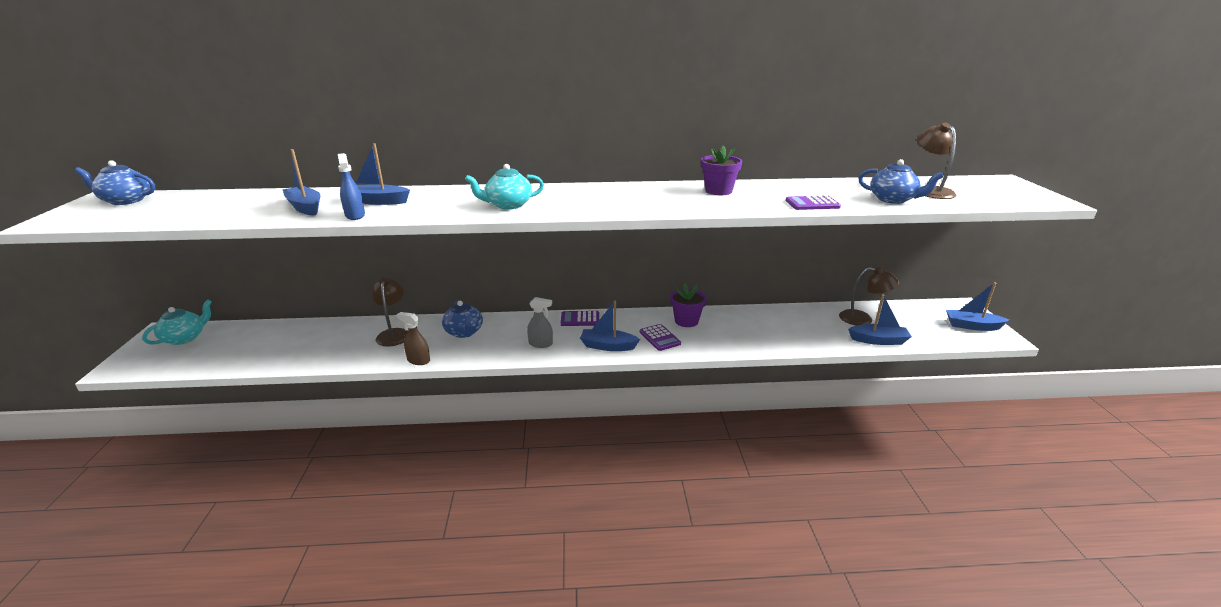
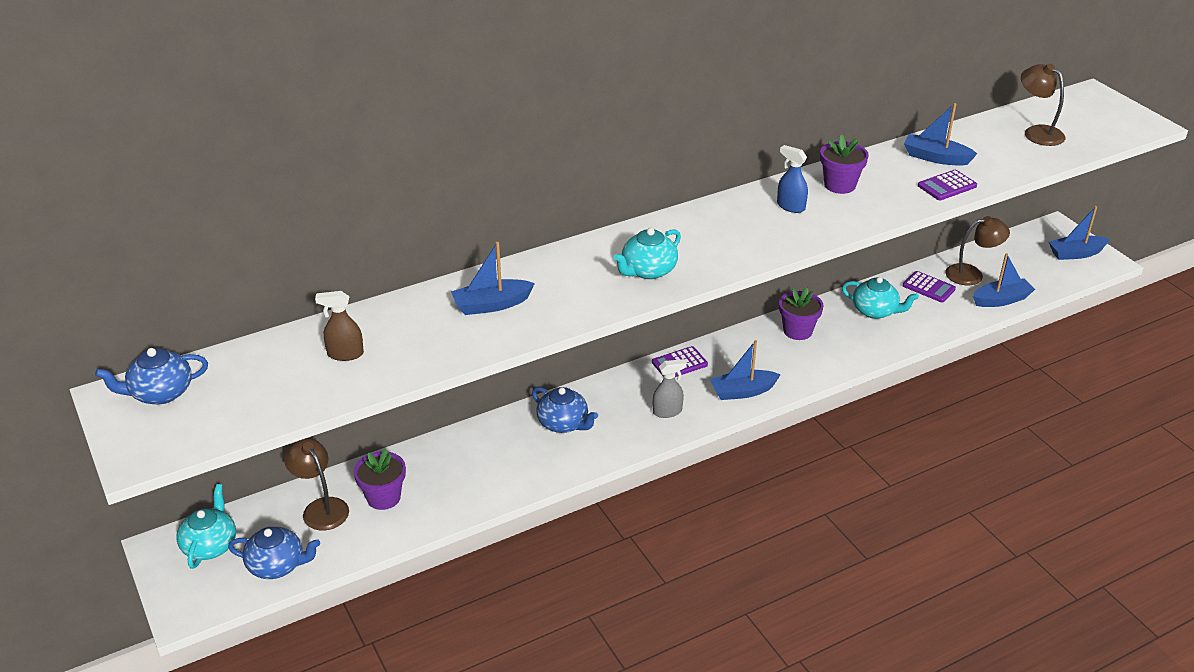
camera: 25 degrees left, 10 degrees up
(305, 207) = (421, 340): blue boat -> blue boat (935, 158)
(306, 341) = (383, 497): none -> purple flower pot
(355, 215) = (502, 336): blue spray bottle -> blue spray bottle (790, 206)
(394, 334) = (480, 452): brown lamp -> brown lamp (321, 508)
(418, 360) = (552, 477): brown spray bottle -> brown spray bottle (345, 354)
(659, 338) = (787, 363): purple calculator -> purple calculator (928, 287)
(760, 323) = (875, 311): none -> turquoise teapot
(893, 199) = (1013, 158): blue teapot -> blue teapot (277, 565)

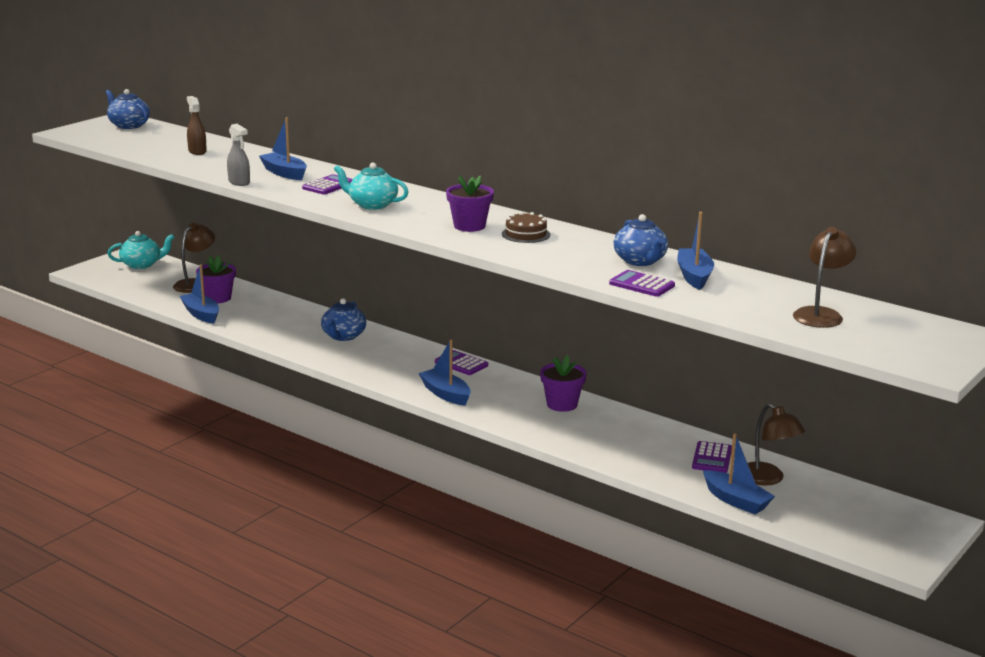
camera: 65 degrees right, 15 degrees down
(277, 565) = (134, 284): blue teapot -> blue teapot (640, 261)
(562, 284) = (328, 186): none -> purple calculator
(667, 411) = (391, 369): grey spray bottle -> grey spray bottle (239, 182)
(790, 206) = (526, 234): blue spray bottle -> brown cake
(839, 185) = (587, 246): purple flower pot -> purple flower pot (469, 226)
(875, 311) = (636, 436): turquoise teapot -> none
(1076, 253) = (896, 539): blue boat -> blue boat (201, 314)

